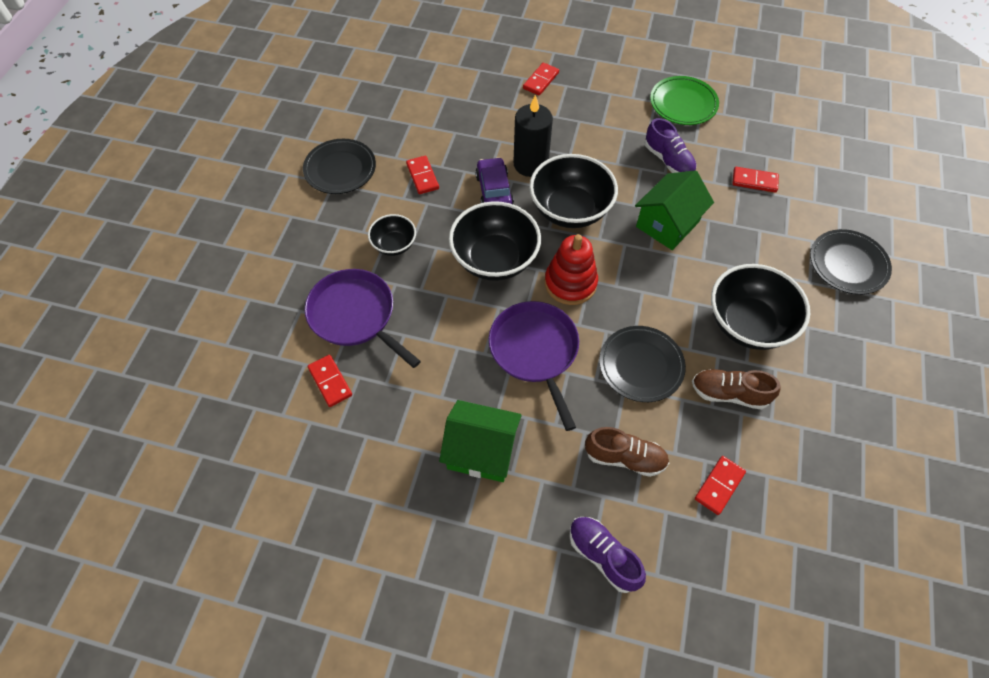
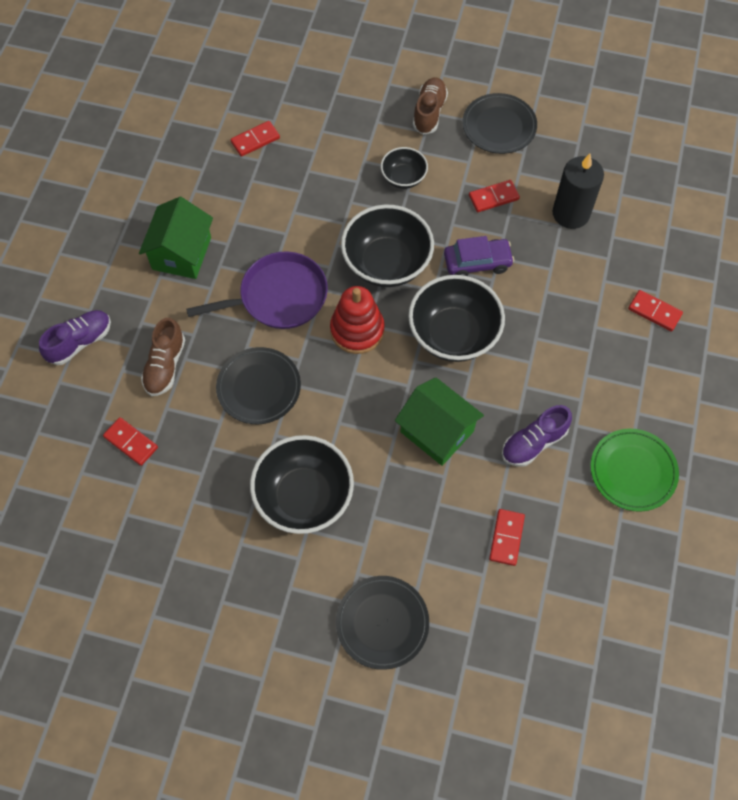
camera: 90 degrees right, 5 degrees up
(355, 315) = (322, 152): purple pan -> none
(530, 164) = (518, 298): black candle -> black candle (571, 213)
(729, 394) = (223, 465): brown shoe -> brown shoe (429, 112)

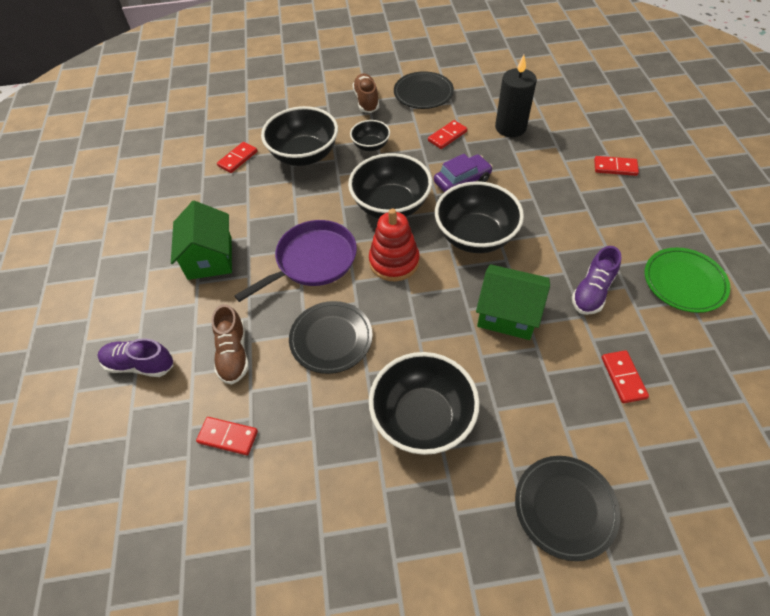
camera: 20 degrees left, 10 degrees down
(80, 342) = (140, 365): purple shoe -> purple shoe turned 105 degrees counterclockwise
(327, 162) = (304, 155): none -> black bowl

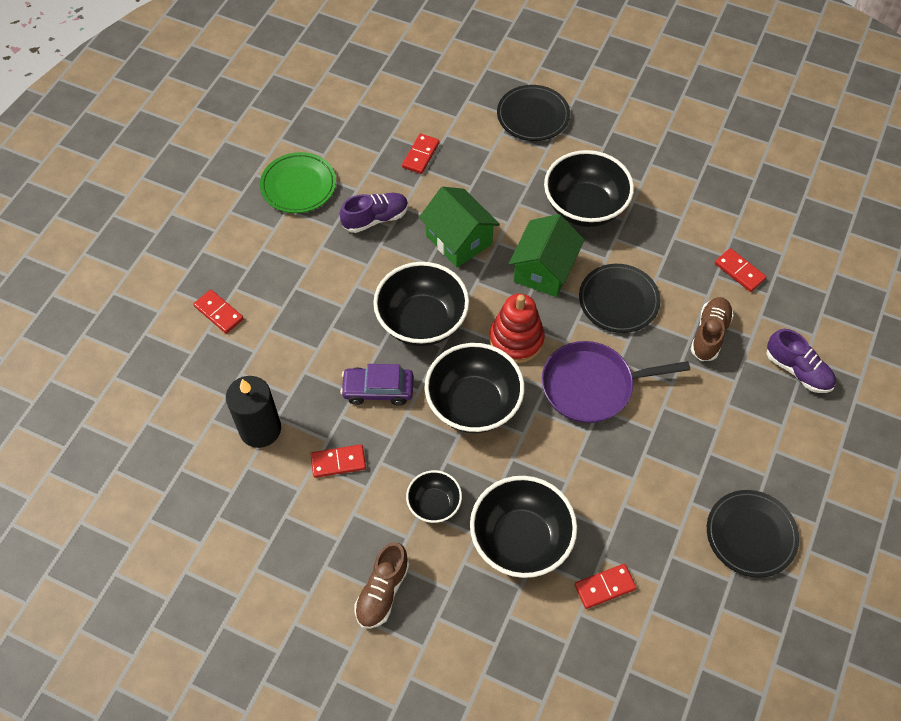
camera: 150 degrees left, 5 degrees up
(210, 258) = (695, 450): green house -> green house (544, 270)
(423, 93) = (303, 556): black plate -> black plate (751, 535)

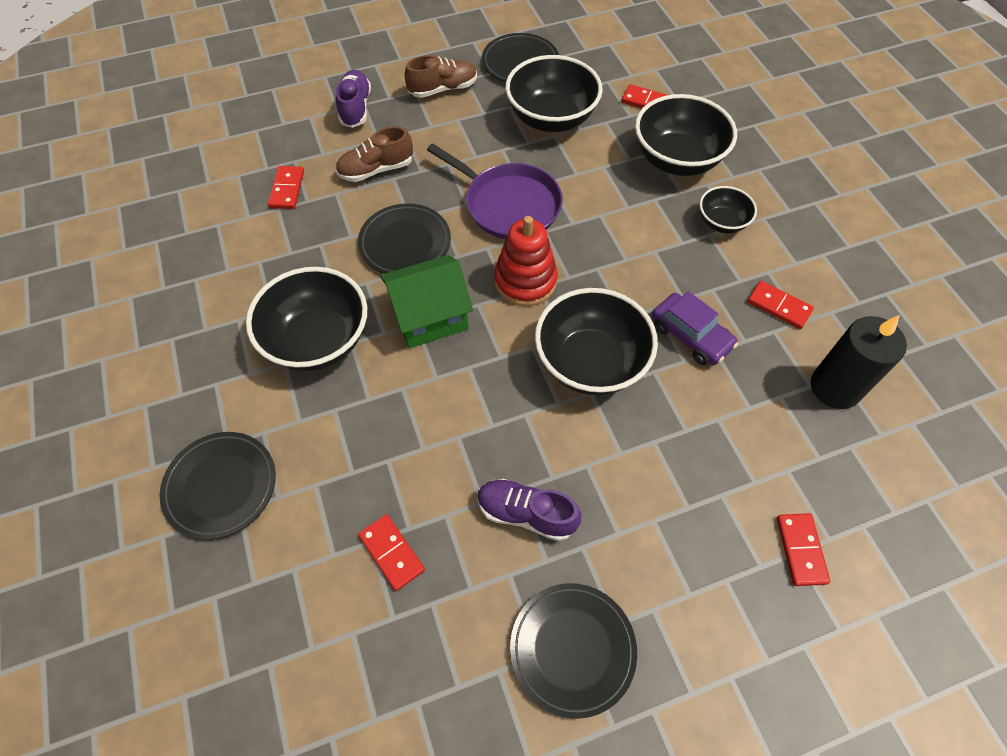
camera: 135 degrees left, 0 degrees up
(298, 186) = (572, 649): green plate -> black plate
(382, 591) = (813, 201): brown shoe -> brown shoe (443, 89)
(421, 155) = (392, 553): red domino -> red domino turned 75 degrees clockwise
(459, 240) = (469, 411): green house -> none
(473, 404) = (617, 262): black bowl -> black bowl (551, 118)

